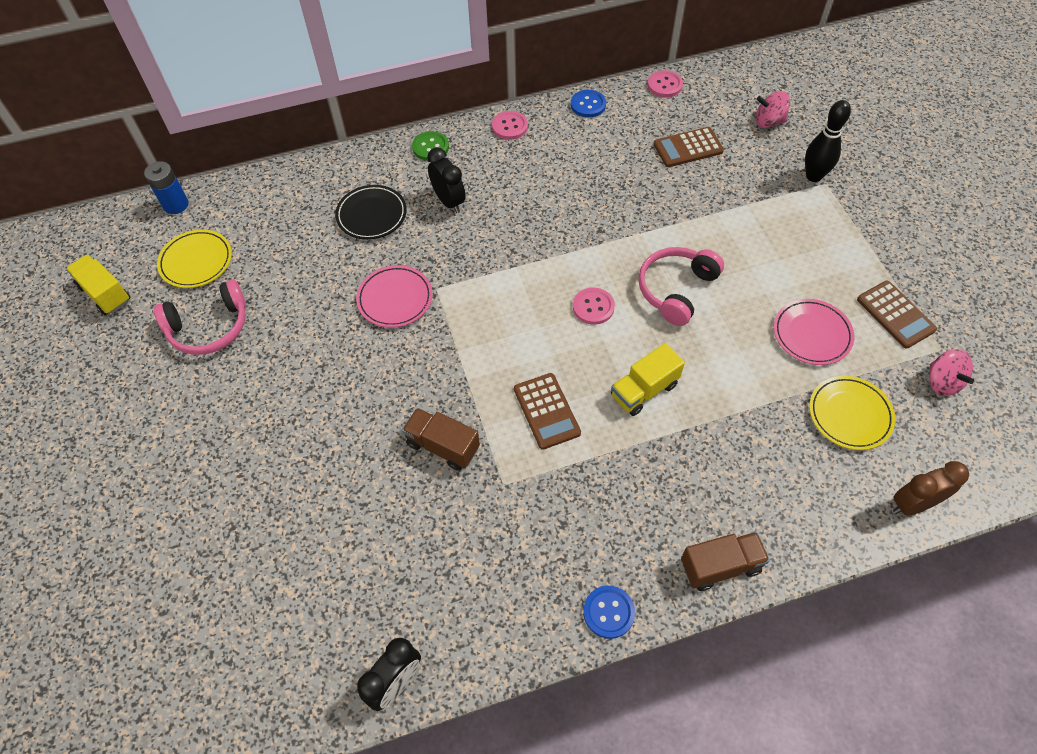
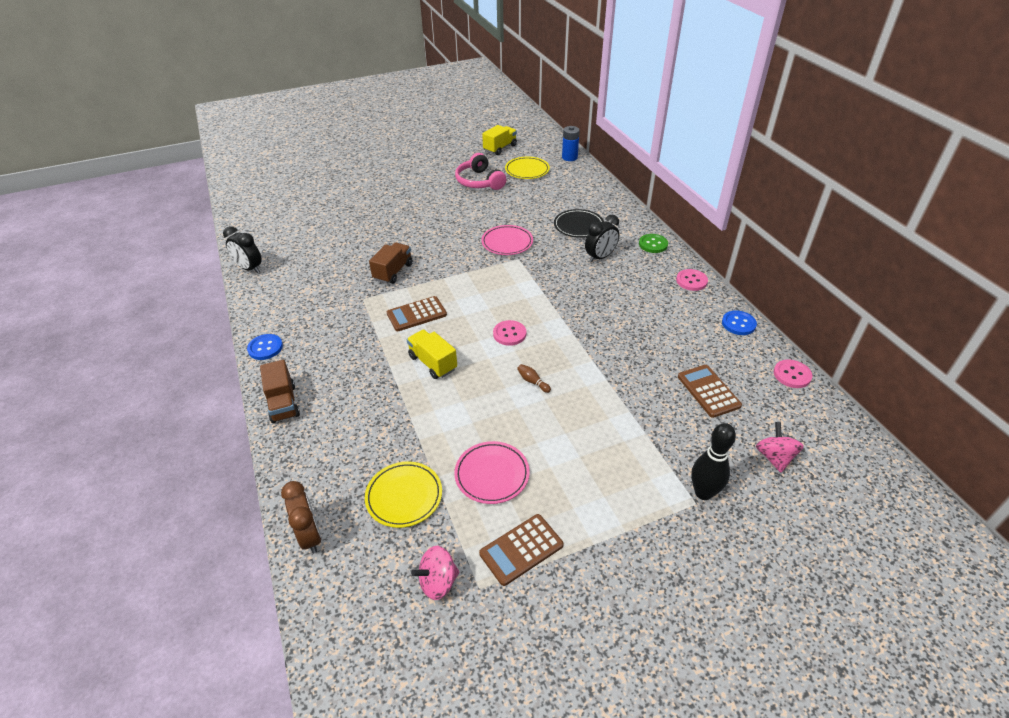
camera: 85 degrees right, 15 degrees down
(676, 290) = (532, 382): pink headphones -> brown bowling pin

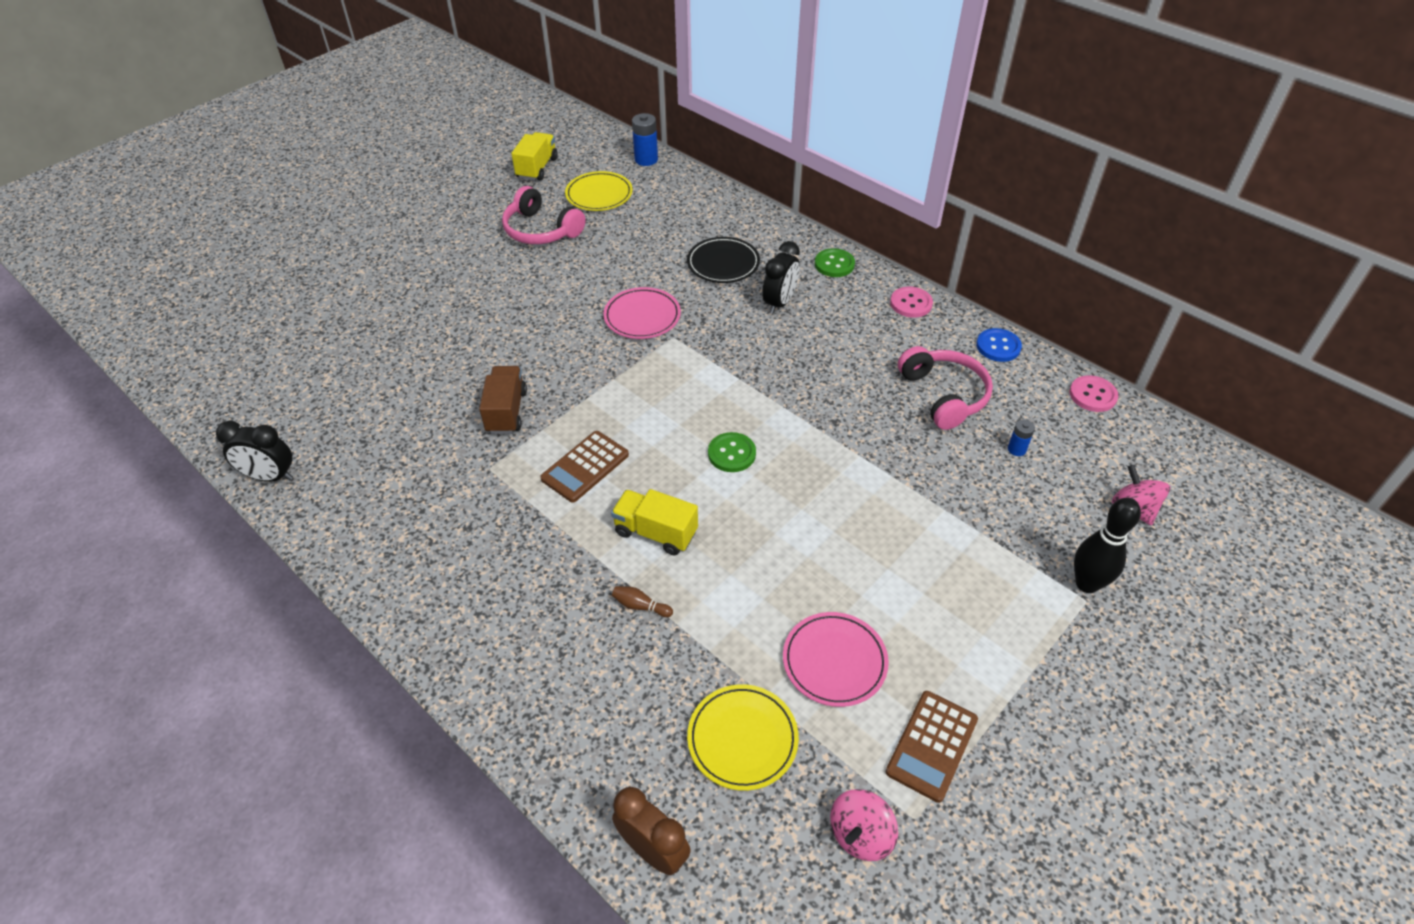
camera: 25 degrees left, 5 degrees up
(265, 348) = (390, 598): blue button -> none
(283, 403) = (479, 673): brown truck -> none
(509, 334) = (731, 453): pink button -> green button
(532, 382) = (804, 512): brown bowling pin -> brown bowling pin (640, 606)
(677, 342) = (944, 395): none -> pink headphones
(708, 391) = (1016, 449): brown calculator -> blue battery

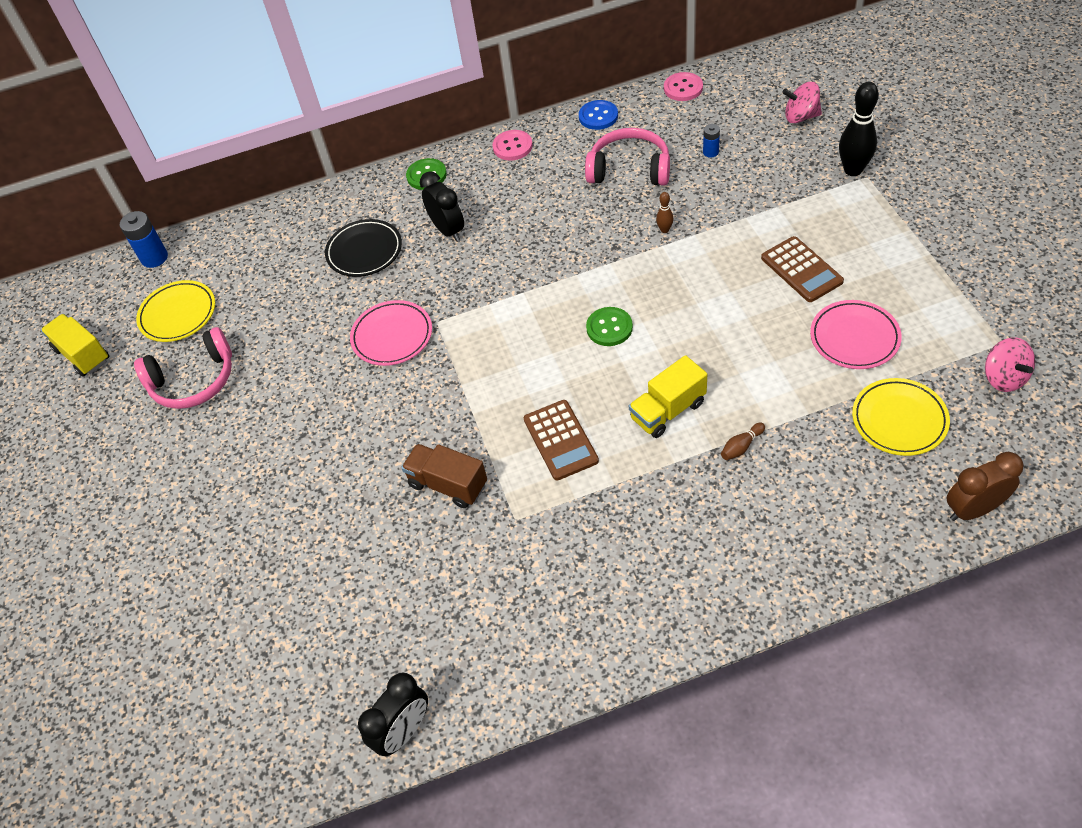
camera: 55 degrees left, 5 degrees up
(881, 450) = (664, 230): none -> brown bowling pin
(932, 746) = (949, 310): brown calculator -> brown calculator (801, 270)

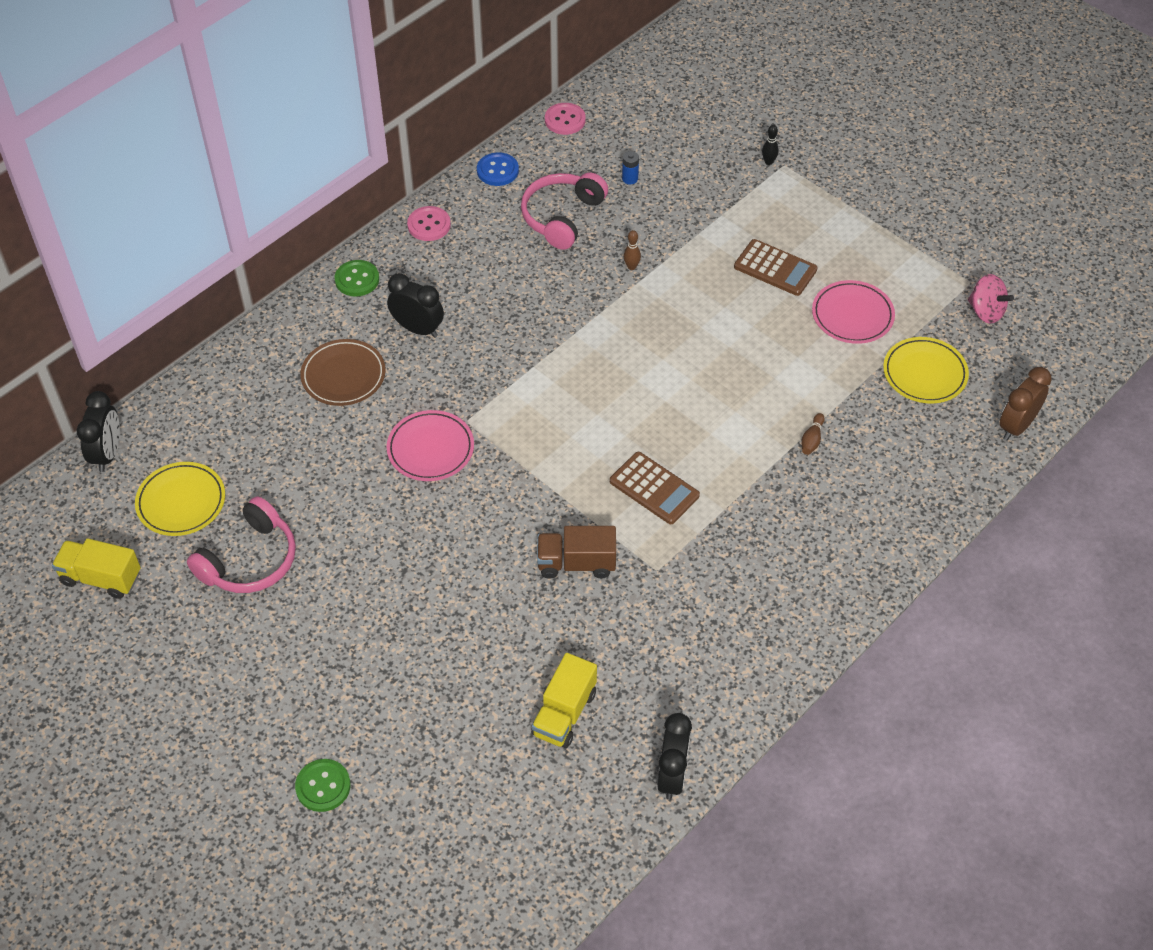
camera: 35 degrees left, 0 degrees up
(154, 258) = (107, 454): blue battery -> black clock
(364, 251) = (343, 376): black plate -> brown plate
(609, 328) = (636, 374): green button -> green button (323, 786)
(629, 169) = (562, 217): pink headphones -> pink headphones turned 45 degrees counterclockwise
(668, 411) = (732, 430): yellow truck -> yellow truck (564, 713)
(800, 117) = (693, 121): pink spinning top -> none
(853, 170) = (768, 162): black bowling pin -> black bowling pin, size x0.47

